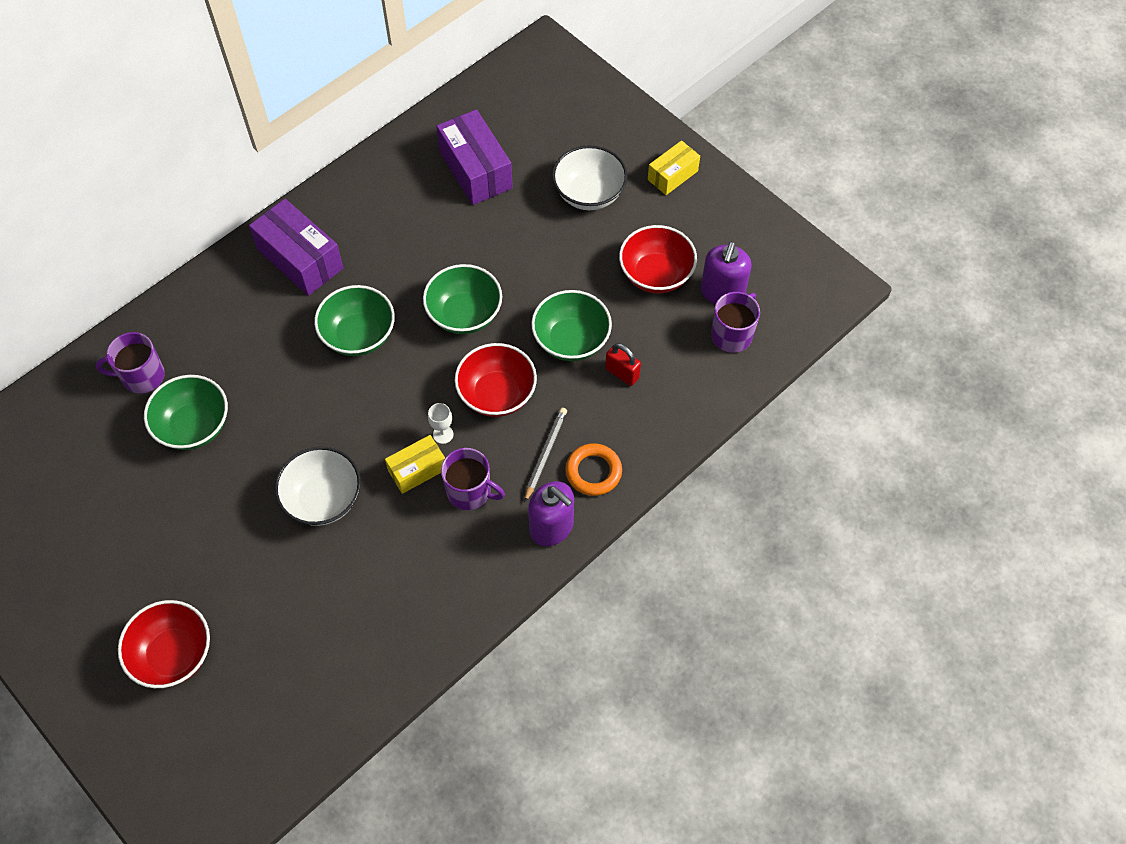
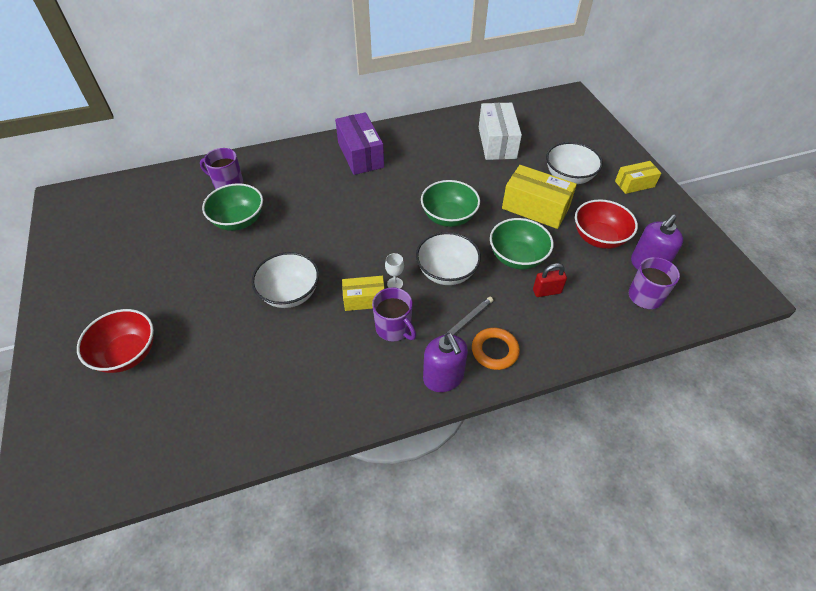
camera: 25 degrees right, 10 degrees down
(359, 335) = (372, 206): green bowl -> none
(475, 170) = (497, 142): purple box -> white box
(497, 394) = (446, 272): red bowl -> white bowl
(565, 259) = (535, 208): none -> yellow box
(622, 373) = (546, 291): red padlock -> red padlock turned 75 degrees counterclockwise

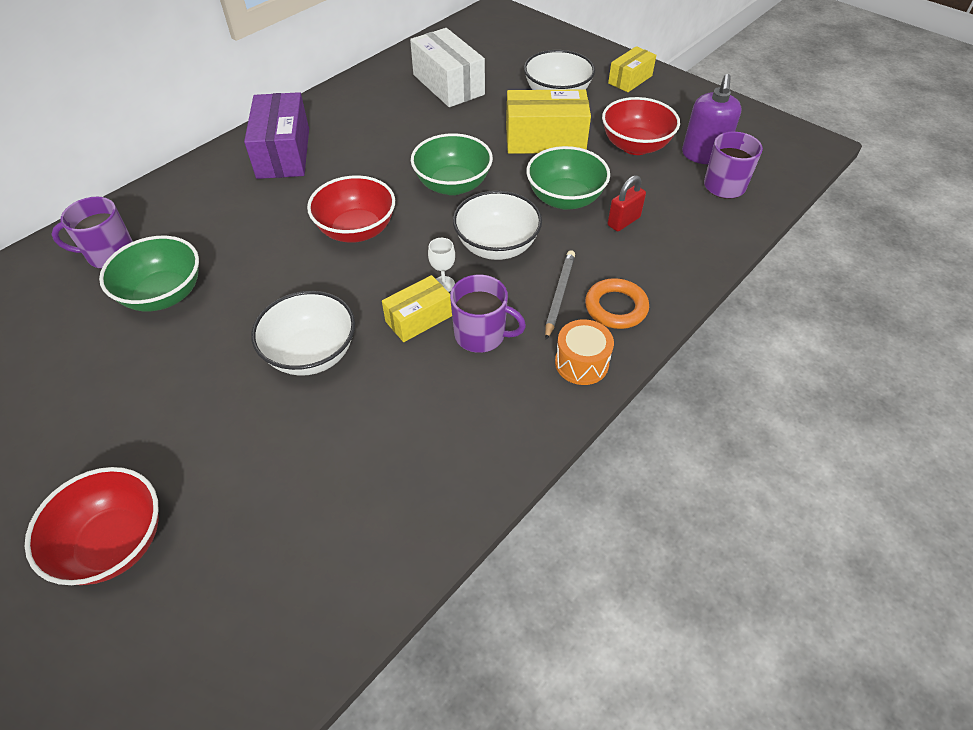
camera: 30 degrees left, 0 degrees up
(360, 155) = (283, 153): purple box -> purple box turned 45 degrees clockwise
(368, 224) = (356, 230): none -> red bowl
(443, 378) = (581, 363): purple soap dispenser -> orange drum

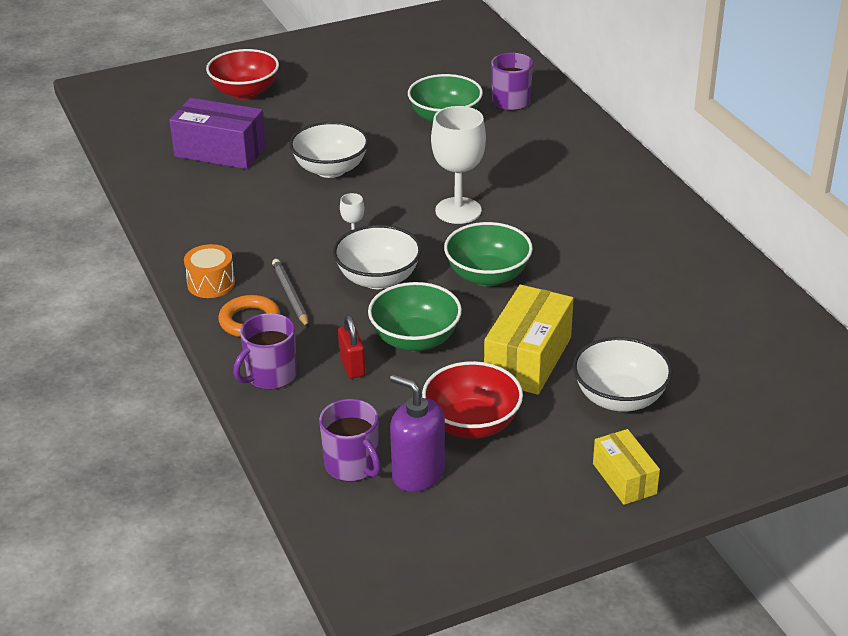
camera: 115 degrees right, 15 degrees down
(283, 153) = (606, 190): purple box -> purple box (220, 151)
(356, 230) = (458, 211): red bowl -> white goblet
(419, 318) = (325, 220): yellow box -> none
(448, 85) = (688, 318): white box -> none
(481, 335) = (282, 244): purple mug -> purple mug (270, 375)
(559, 295) = (290, 295): grey pencil -> grey pencil turned 150 degrees counterclockwise

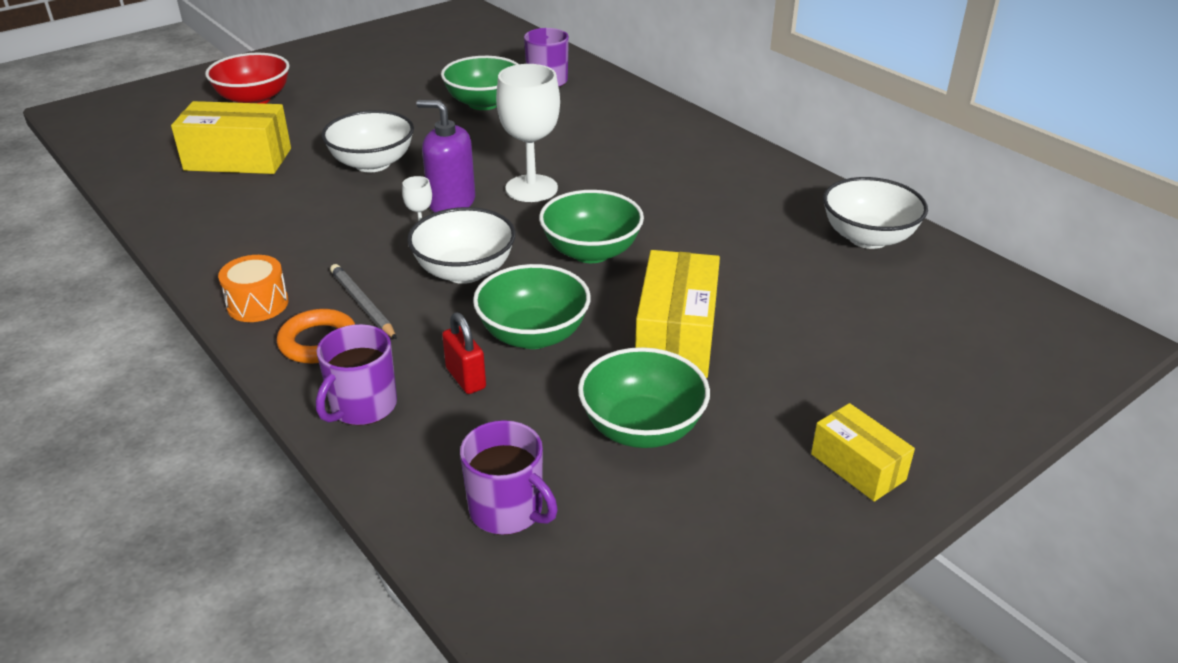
camera: 15 degrees left, 0 degrees up
(220, 151) = (238, 159): purple box -> yellow box
(418, 474) = (598, 506): purple soap dispenser -> purple soap dispenser (451, 202)
(472, 424) = (642, 428): red bowl -> green bowl
(619, 398) = (803, 367): white bowl -> white bowl (868, 238)

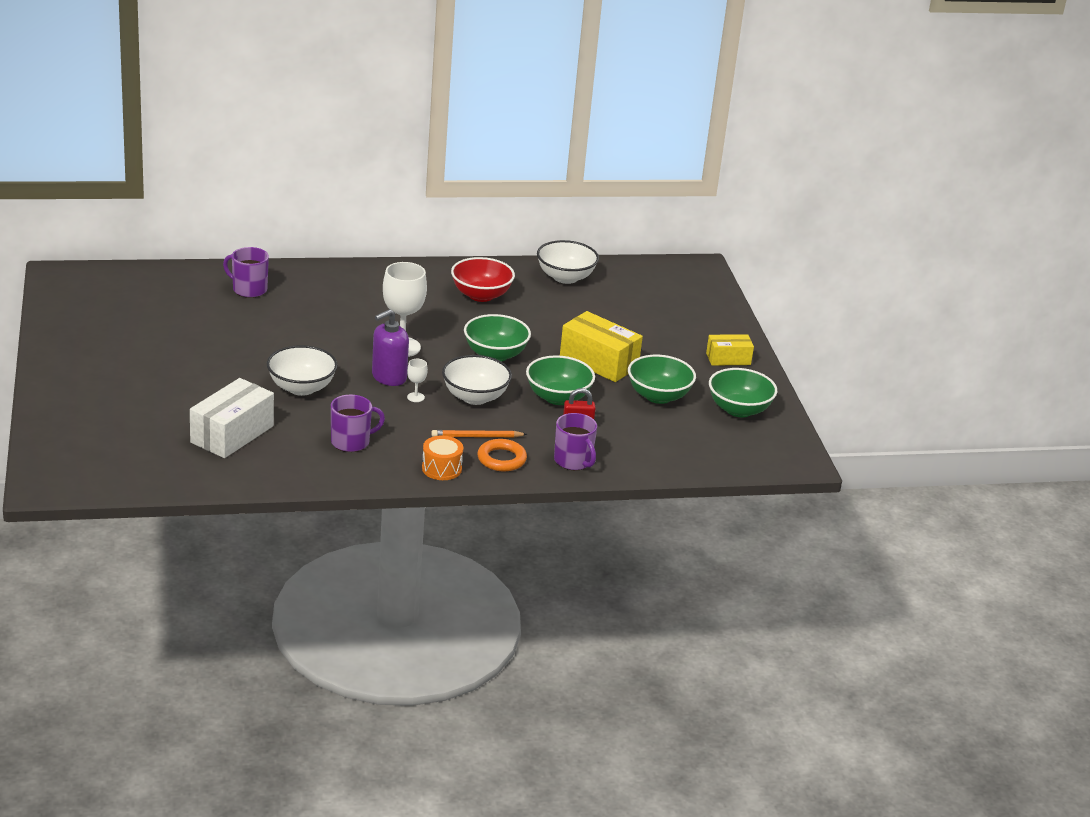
camera: 65 degrees left, 5 degrees down
(238, 159) = (232, 434): yellow box -> white box
(254, 100) = (129, 405): red bowl -> red bowl (481, 295)
(362, 304) = (477, 436): grey pencil -> orange pencil
(484, 103) = (256, 323): green bowl -> green bowl (739, 410)
(507, 510) = (683, 446): purple mug -> purple mug (351, 442)

